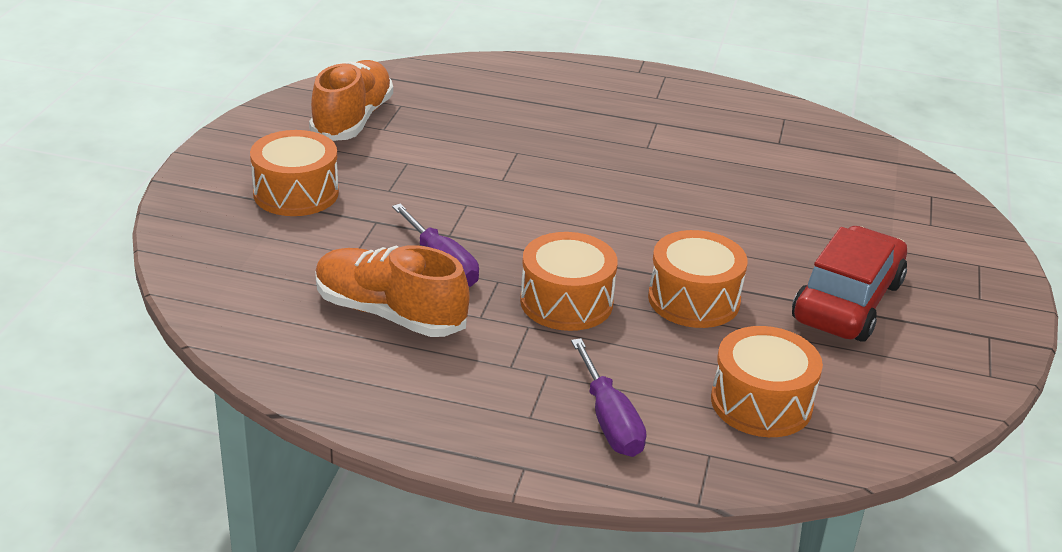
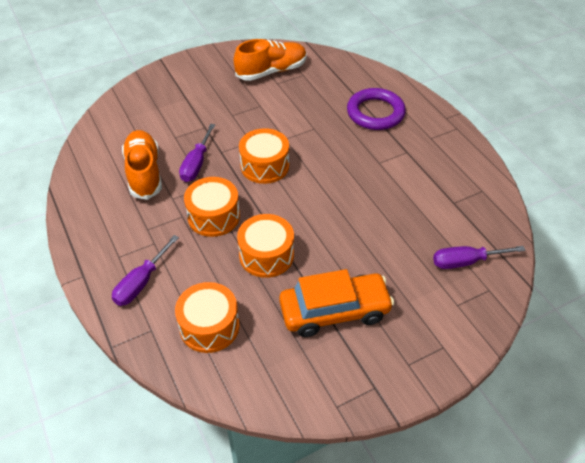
camera: 50 degrees right, 15 degrees up
(296, 193) = (197, 95): orange drum -> orange drum (264, 166)
(558, 102) = (375, 113): none -> purple ring
(847, 301) = (334, 311): red car -> orange car
(876, 185) = (466, 262): none -> purple screwdriver

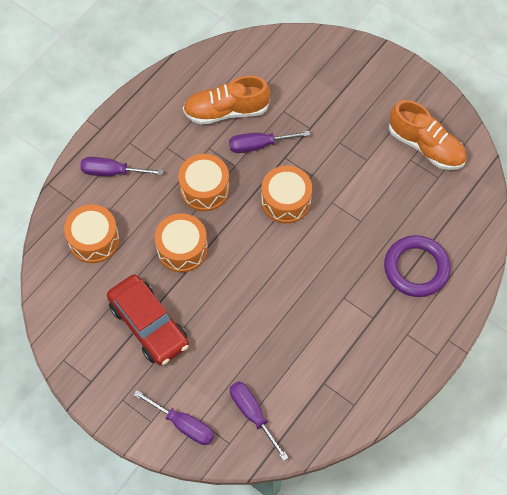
camera: 65 degrees right, 15 degrees up
(144, 173) = (226, 111): orange shoe -> orange shoe turned 150 degrees counterclockwise
(334, 311) = (149, 325): orange car -> red car
(457, 320) = (183, 424): none -> purple screwdriver

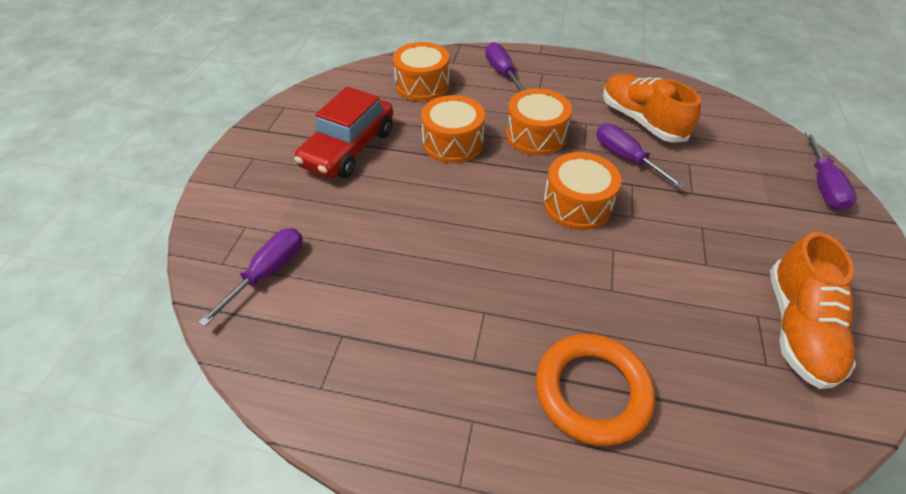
camera: 65 degrees right, 15 degrees down
(183, 424) = (236, 214): purple screwdriver -> purple screwdriver (823, 185)
(416, 268) = (592, 391): purple ring -> orange ring

